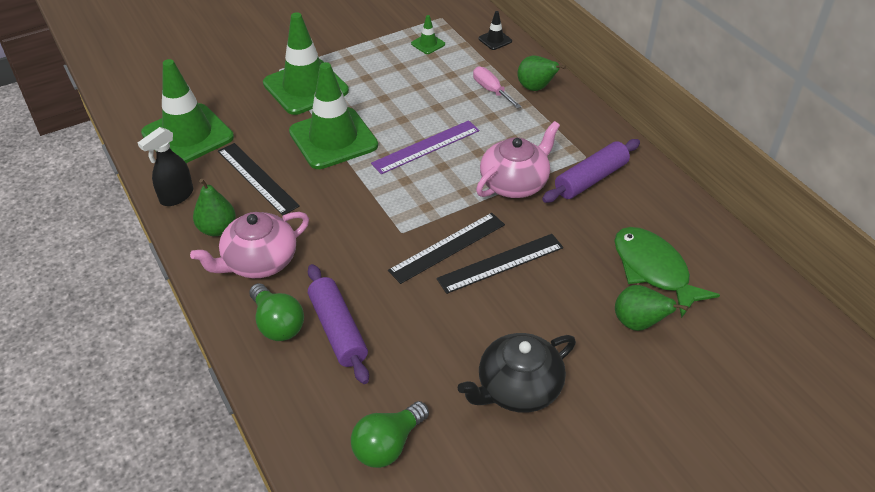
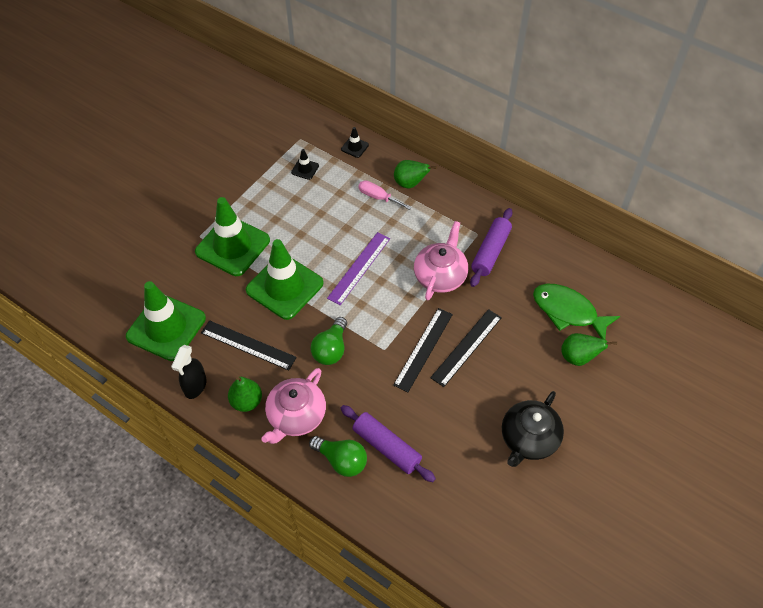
camera: 25 degrees left, 10 degrees up
(388, 445) = (470, 517): green light bulb -> green light bulb (331, 349)
(428, 44) = (305, 169): green traffic cone -> black traffic cone

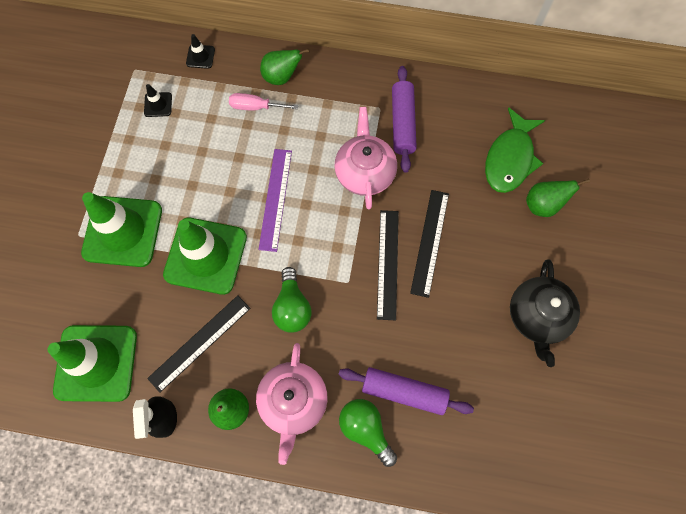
camera: 25 degrees left, 15 degrees up
(248, 345) = (200, 343): black ruler -> black ruler turned 45 degrees counterclockwise
(341, 460) = (365, 429): green light bulb -> green light bulb turned 135 degrees counterclockwise
(568, 312) = (510, 158): green fish -> green fish turned 75 degrees counterclockwise

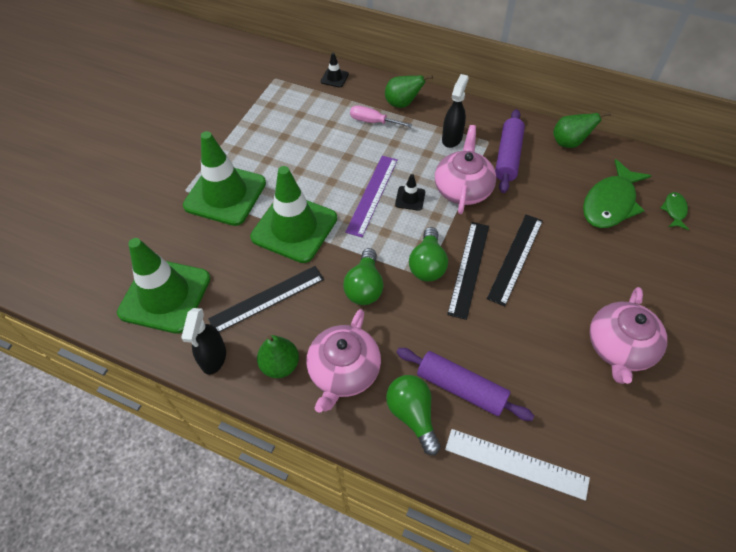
camera: 15 degrees right, 15 degrees down
(158, 104) = (287, 106): black traffic cone -> black traffic cone (410, 198)
(342, 112) = (452, 138): none -> black spray bottle
(347, 268) = (427, 264): none -> green light bulb
(464, 452) = (516, 463): none -> white ruler
(537, 316) = (619, 348): black teapot -> pink teapot
(543, 205) = (639, 248): green pear -> green pear (569, 143)
(570, 155) = (674, 211): none -> green fish

